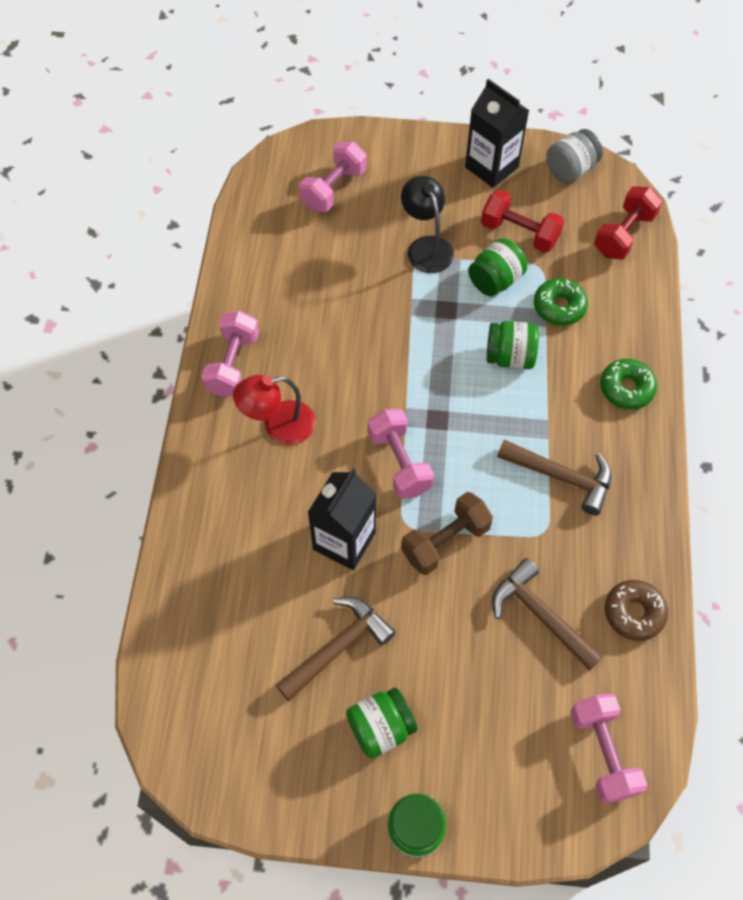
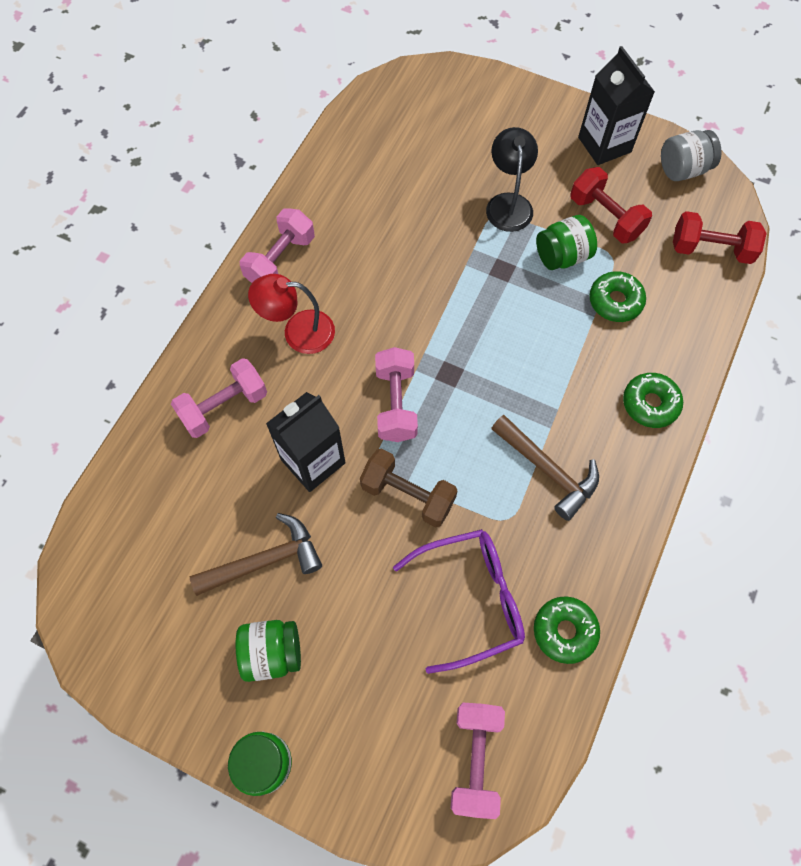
camera: 20 degrees right, 5 degrees up
(333, 189) = (442, 122): pink dumbbell -> pink dumbbell (224, 406)
(445, 541) = (408, 494): brown dumbbell -> brown dumbbell turned 45 degrees clockwise
(510, 357) = (545, 335): green jar -> none
(540, 615) = (470, 599): brown hammer -> purple glasses
(623, 234) = (711, 249): red dumbbell -> red dumbbell turned 45 degrees clockwise
(634, 613) = (564, 631): brown donut -> green donut

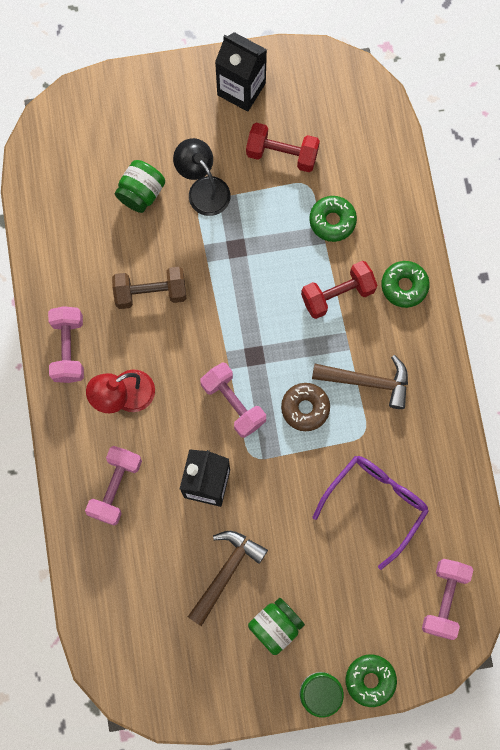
camera: 35 degrees left, 10 degrees up
(408, 494) = (287, 462): brown dumbbell -> brown dumbbell (150, 292)
(464, 454) = (305, 408): none -> brown donut
(475, 759) = (444, 599): pink dumbbell -> pink dumbbell turned 45 degrees clockwise
(562, 256) = (272, 208): green jar -> green jar (141, 193)
(564, 631) = (447, 483): green donut -> green donut (370, 680)
(683, 169) = (312, 74): grey jar -> none
(711, 249) = (373, 132): red dumbbell -> red dumbbell (337, 294)

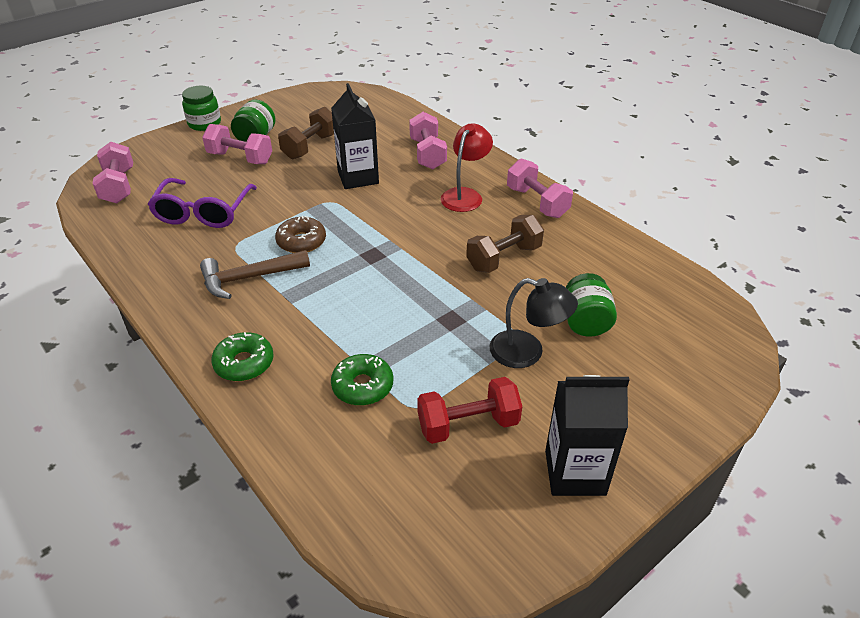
camera: 150 degrees right, 35 degrees down
(226, 572) = (310, 147): brown hammer -> brown dumbbell
(233, 403) = (369, 222): pink dumbbell -> pink dumbbell (240, 158)
(337, 294) = (317, 327): red dumbbell -> none
(370, 680) = (168, 138): green donut -> none

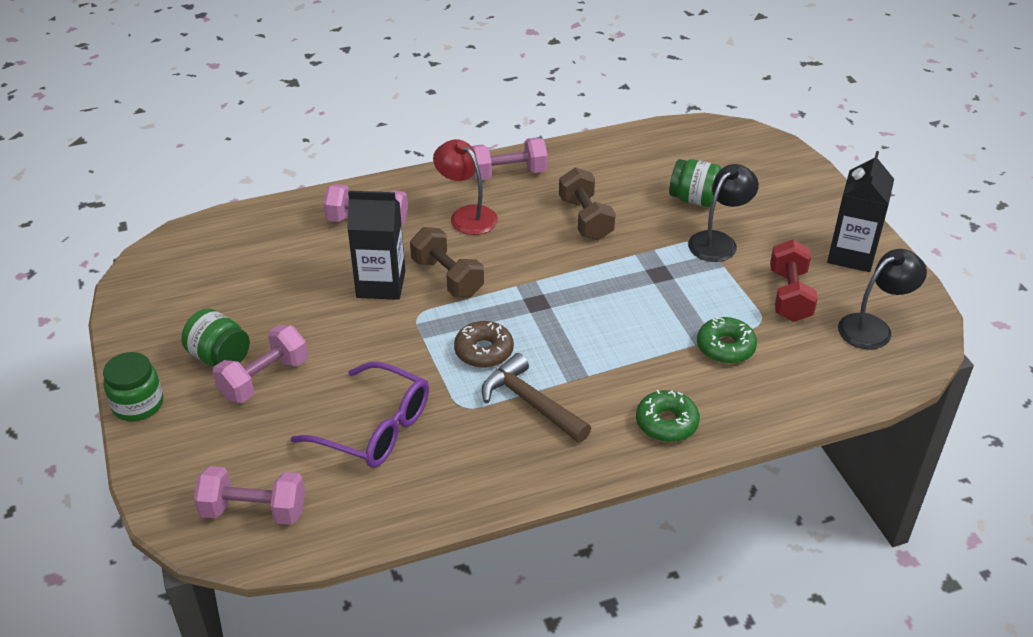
camera: 70 degrees left, 0 degrees up
(249, 278) = (530, 403): brown hammer -> brown hammer turned 135 degrees clockwise
(310, 147) = (281, 311): brown dumbbell -> brown dumbbell (447, 277)
(449, 512) = (873, 327): none -> black lamp

